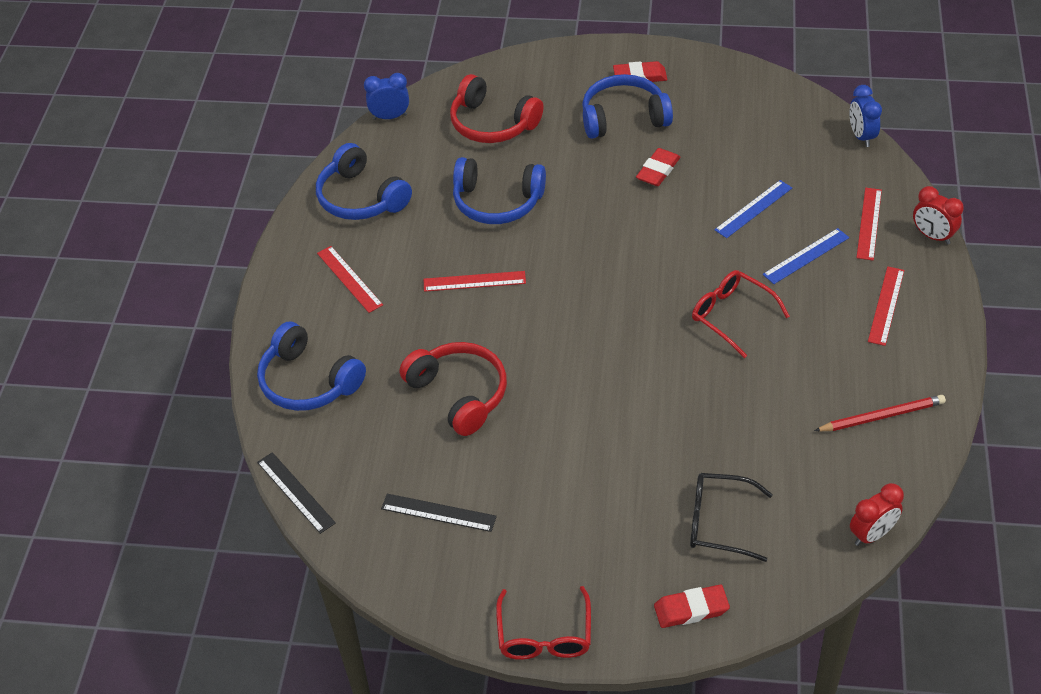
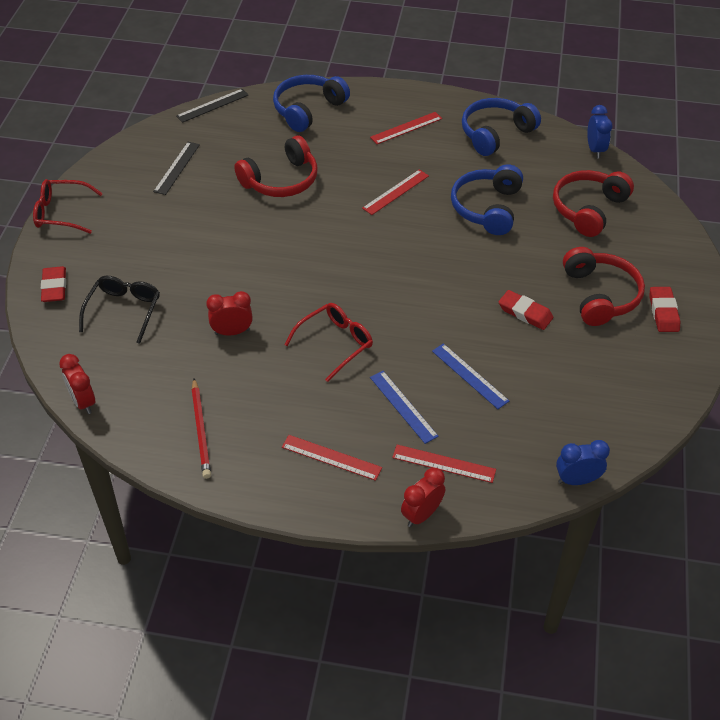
camera: 90 degrees right, 0 degrees up
(474, 281) = (396, 192): red ruler -> red ruler turned 45 degrees clockwise
(623, 118) = (600, 295): blue headphones -> red headphones
(733, 409) = (232, 332): none -> red clock

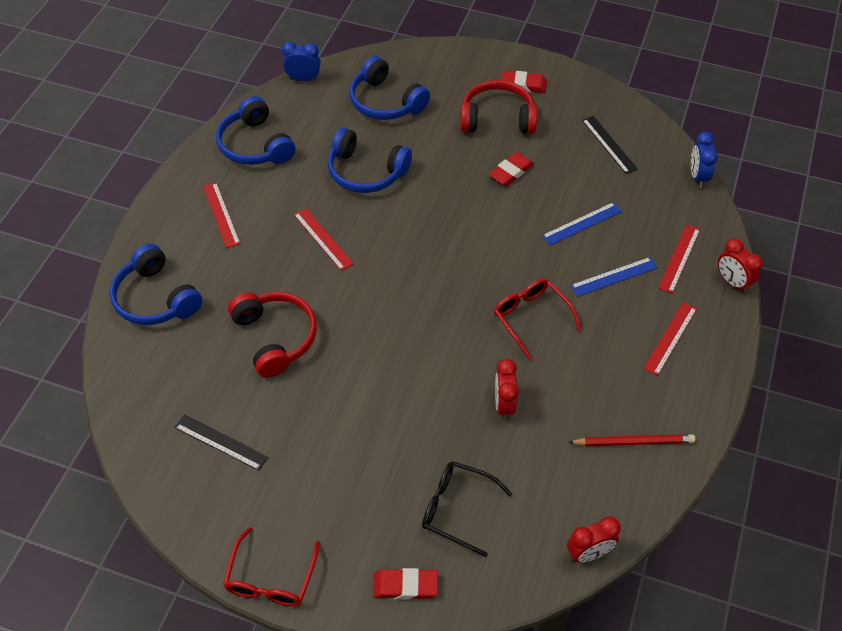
camera: 80 degrees left, 5 degrees up
(212, 105) = (110, 395): black ruler -> black ruler (609, 144)
(588, 209) = (385, 102): red headphones -> blue headphones

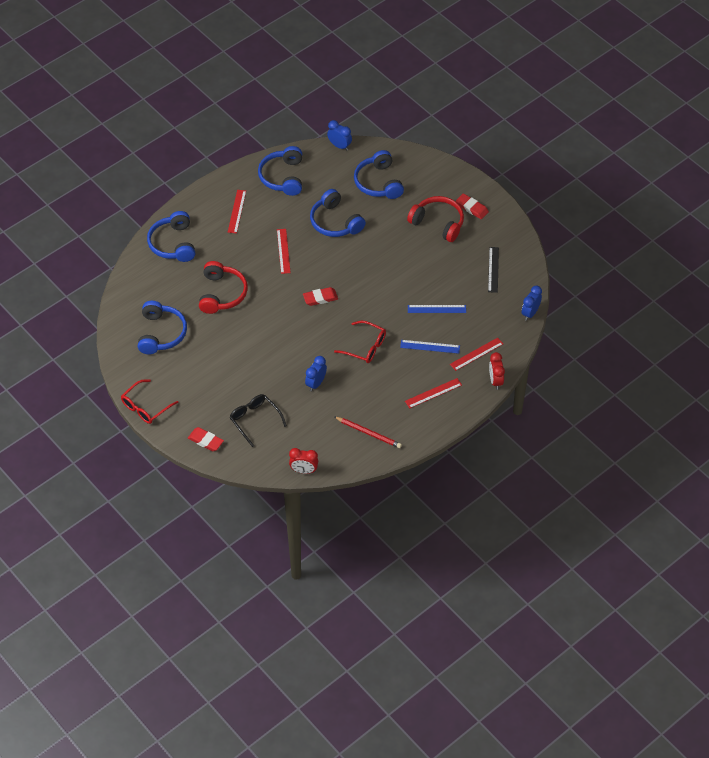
camera: 30 degrees right, 0 degrees up
(221, 442) = (161, 333): black ruler -> blue headphones
(504, 404) = (316, 383): red clock -> blue clock
(511, 172) = (420, 260): red eraser -> red eraser (320, 298)
(531, 318) = (365, 347): red glasses -> red glasses turned 120 degrees clockwise

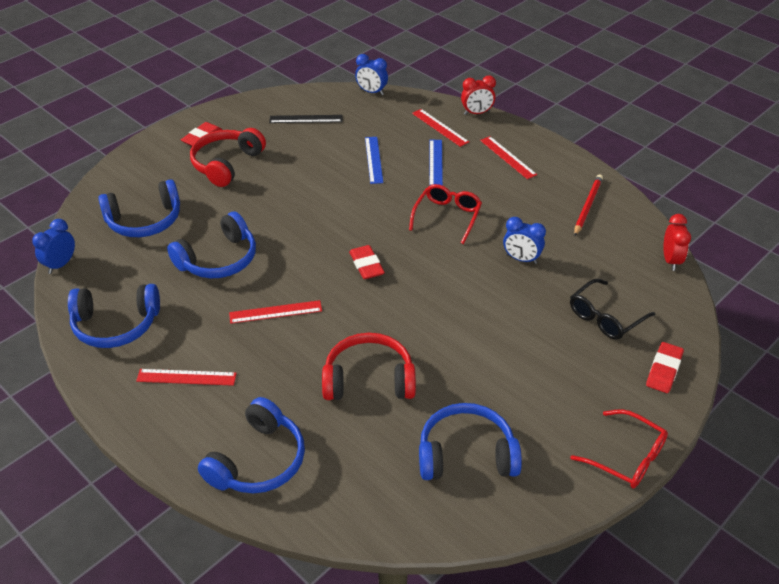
camera: 95 degrees left, 10 degrees down
(173, 244) = (258, 461): blue headphones -> blue headphones turned 45 degrees counterclockwise

